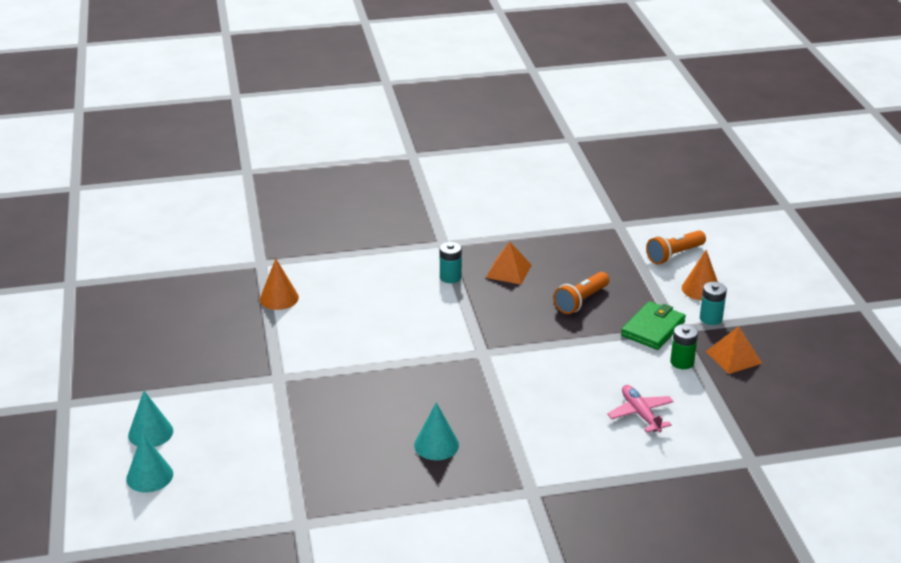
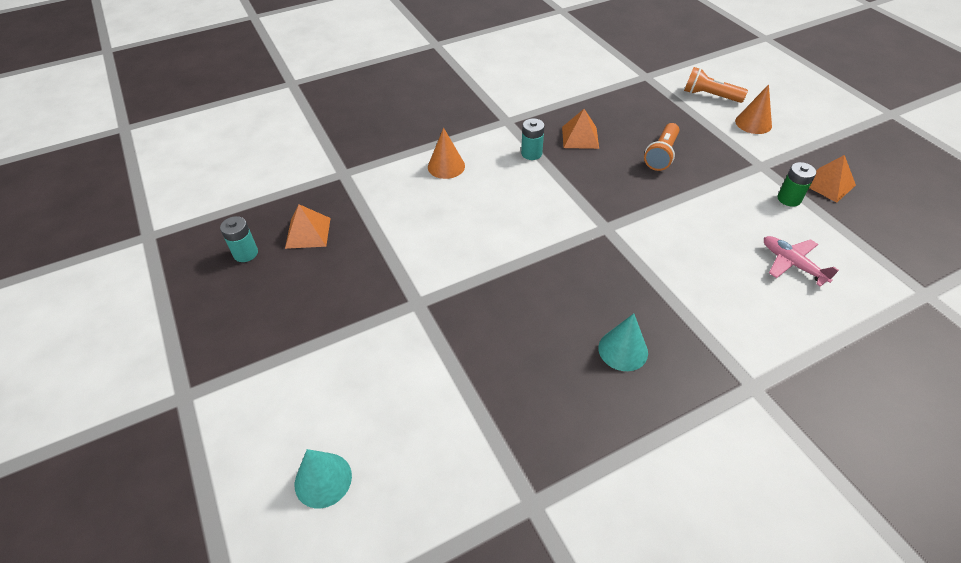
camera: 15 degrees left, 15 degrees up
(150, 433) = (302, 413): turquoise cone -> none
(208, 306) = (308, 233): none -> orange pyramid
(279, 298) = (378, 208): orange cone -> orange cone (446, 166)
(653, 329) = (741, 170): green wallet -> none
(674, 255) = (710, 96): orange flashlight -> orange flashlight turned 75 degrees clockwise
(711, 318) = (781, 149): turquoise battery -> turquoise battery (245, 253)

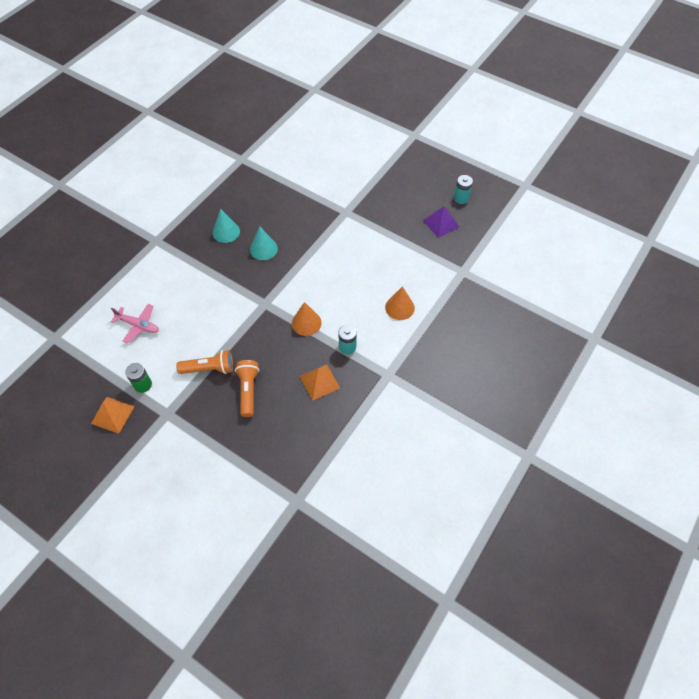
camera: 150 degrees right, 10 degrees up
(308, 233) = (441, 223): orange pyramid -> purple pyramid
(323, 480) = (328, 134): turquoise cone -> turquoise cone (263, 249)
(710, 96) = (226, 495): orange flashlight -> orange flashlight (209, 369)
(753, 123) = (179, 469): orange cone -> orange cone (306, 323)

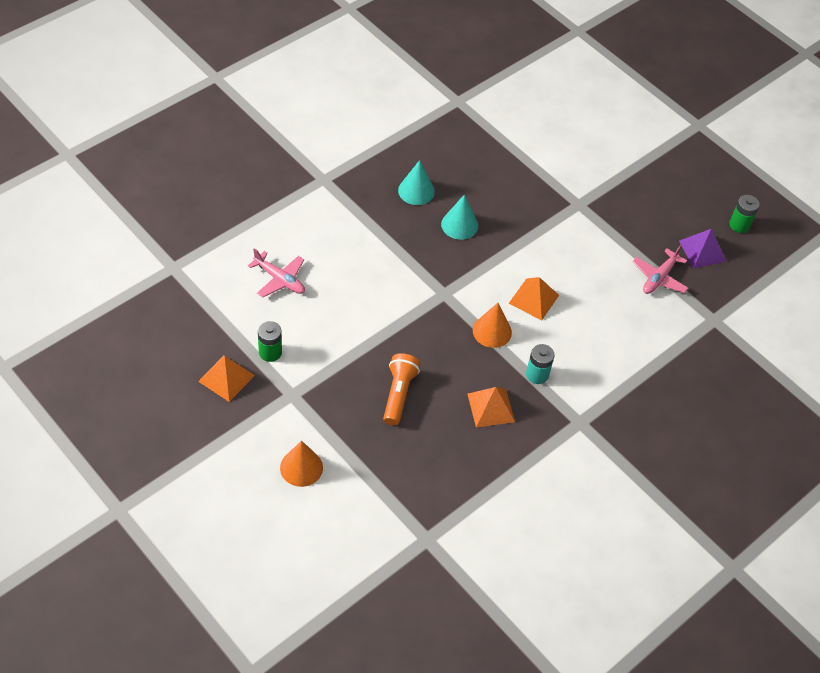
camera: 10 degrees right, 5 degrees down
(209, 369) = (356, 355): orange flashlight -> none
(331, 290) = (534, 299): none -> orange pyramid
(399, 307) = (618, 343): orange cone -> orange cone (301, 467)
(416, 251) = (659, 278): none -> pink plane
(461, 198) = (739, 225): turquoise battery -> green battery

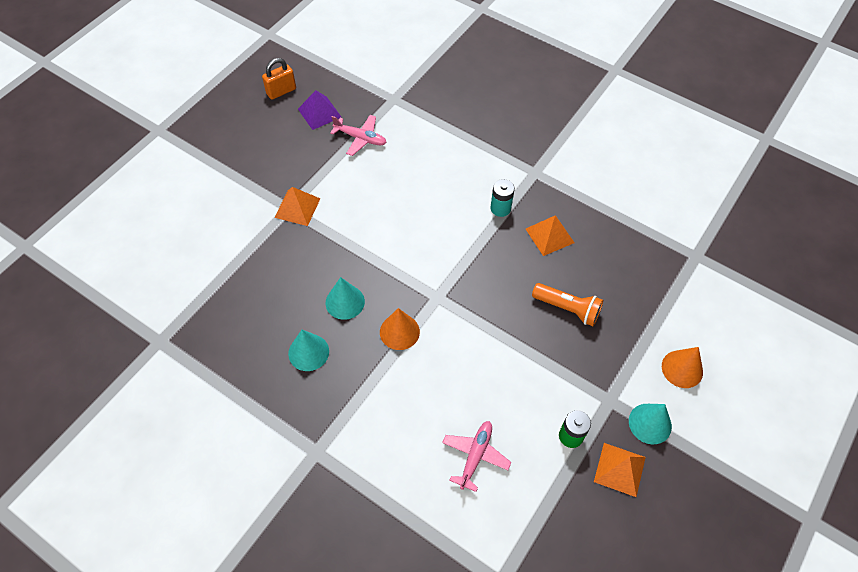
camera: 100 degrees left, 5 degrees up
(258, 418) = (650, 423): none -> turquoise cone
(398, 394) = (568, 309): orange flashlight -> orange flashlight turned 150 degrees counterclockwise
(492, 331) = (467, 250): orange cone -> orange cone (399, 332)
(534, 299) = (417, 224): orange pyramid -> orange pyramid (297, 207)
(739, 225) = (281, 91): green battery -> orange padlock

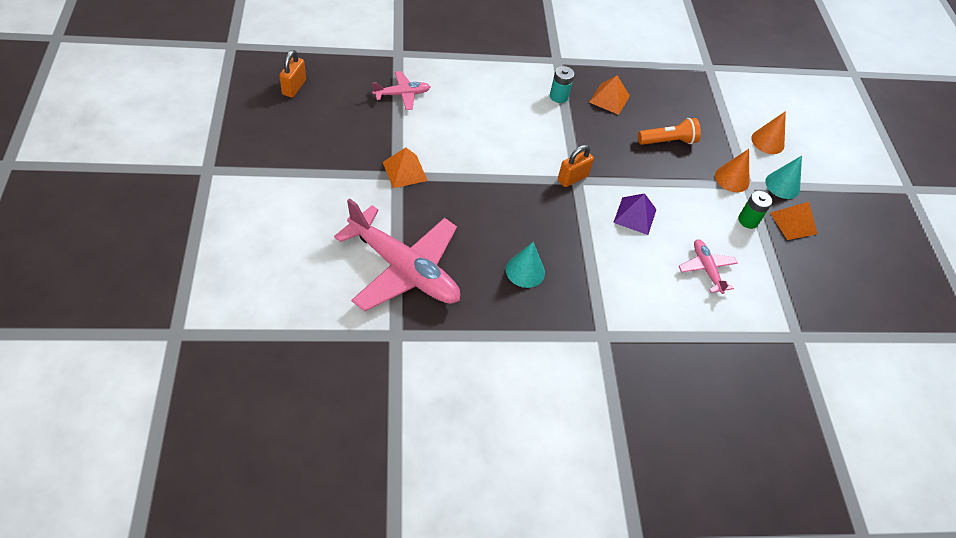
camera: 45 degrees left, 5 degrees down
(216, 291) = (404, 269): none -> pink plane
(319, 113) = (346, 90): purple pyramid -> purple pyramid (635, 216)
(345, 302) = (515, 220): turquoise cone -> none
(399, 332) = (575, 218): orange cone -> orange cone (732, 178)
(434, 293) = (572, 178): none -> orange padlock

